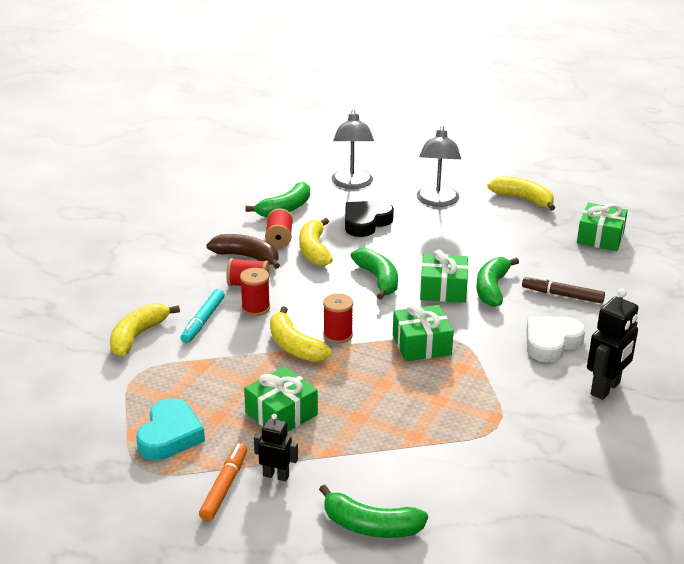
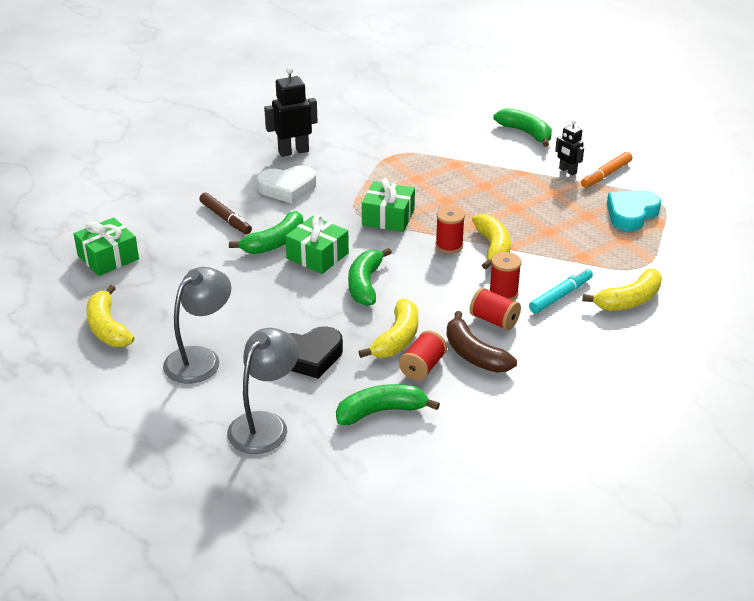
camera: 150 degrees left, 5 degrees up
(281, 414) = (539, 204): green gift -> none

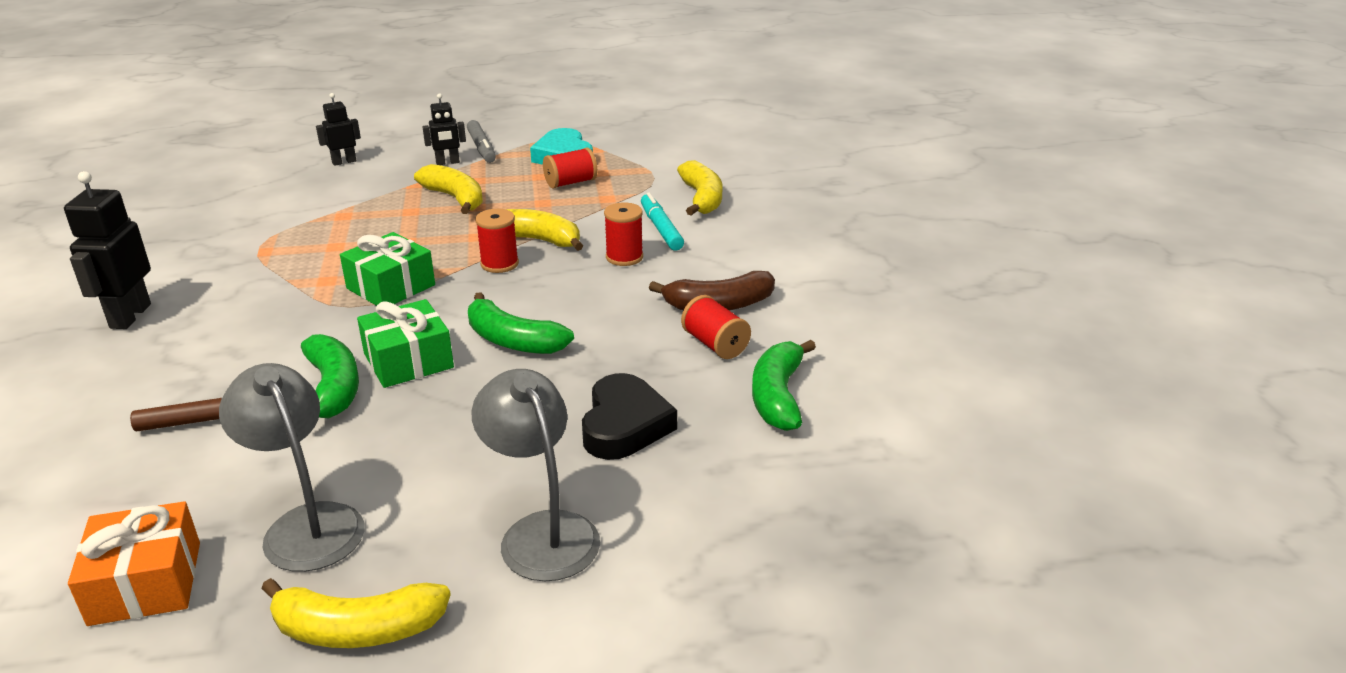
camera: 65 degrees left, 5 degrees down
(108, 257) = (146, 583): green gift -> orange gift
(265, 424) = (742, 502): grey lamp -> grey lamp (306, 524)
(287, 188) = (215, 344): white heart -> none
(397, 339) = (646, 347): yellow banana -> yellow banana (455, 198)
(494, 320) = (668, 276): red spool -> red spool (571, 183)
(526, 133) = (344, 162): green banana -> black robot
(606, 175) = (481, 148): orange marker -> grey marker

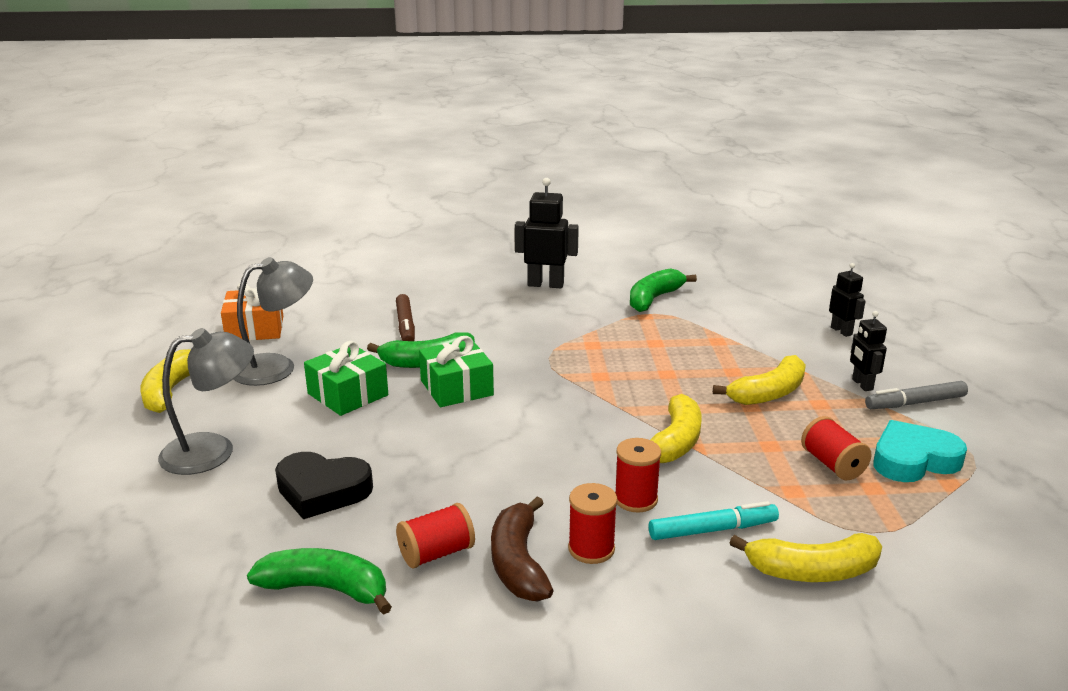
camera: 95 degrees right, 5 degrees down
(391, 287) = (579, 372): green gift -> green gift (348, 394)
(499, 264) = (621, 423): red spool -> red spool (591, 549)
(513, 340) = (475, 433): green banana -> green banana (654, 299)

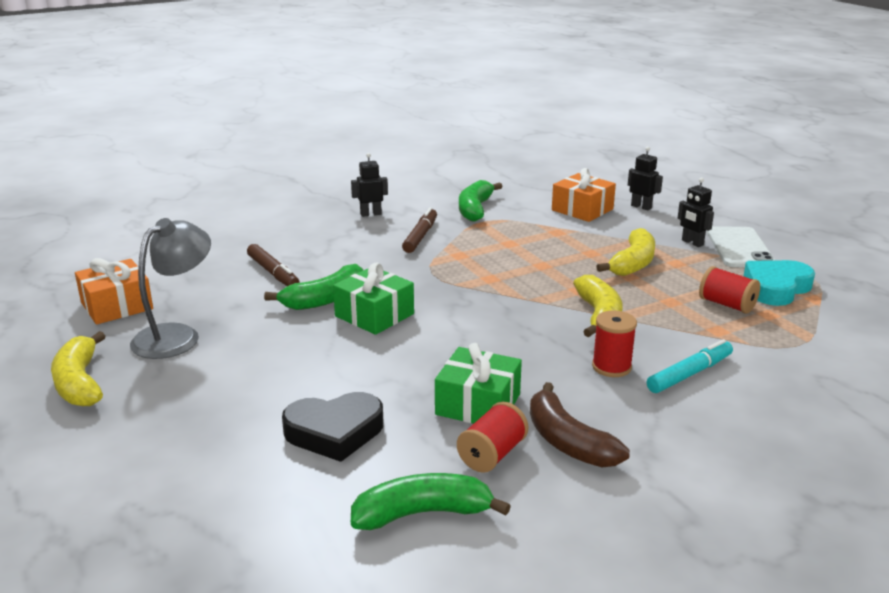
camera: 25 degrees left, 0 degrees up
(213, 451) = (185, 426): grey lamp -> none
(348, 394) = (275, 343): green gift -> green gift (478, 404)
(545, 284) = (370, 214): black robot -> black robot, size x0.60
(572, 317) = (420, 236): none -> brown marker
(591, 549) = (614, 414): red spool -> none
(769, 321) = (582, 210): none -> orange gift
(812, 571) = (785, 384): yellow banana -> none
(915, 403) = (739, 248): grey marker -> white phone

